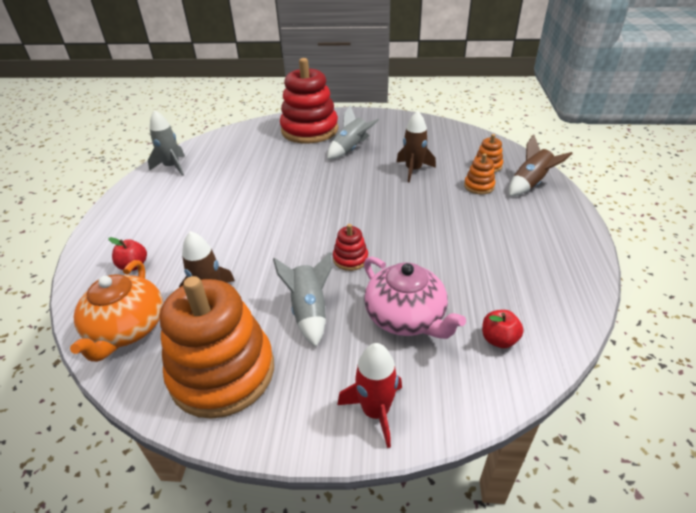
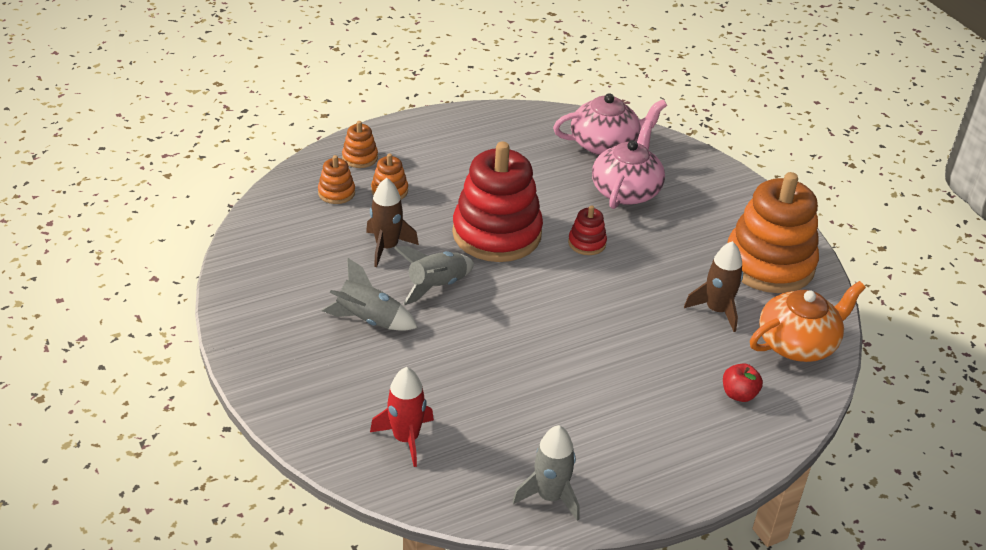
camera: 125 degrees left, 0 degrees up
(309, 130) = (335, 389): red stacking toy -> red stacking toy (497, 234)
(309, 311) = (671, 243): grey rocket -> grey rocket (436, 286)
(375, 411) = (718, 182): red rocket -> red rocket (406, 438)
(499, 339) = (605, 144): red apple -> pink teapot
(530, 184) = (360, 158): brown rocket -> orange stacking toy

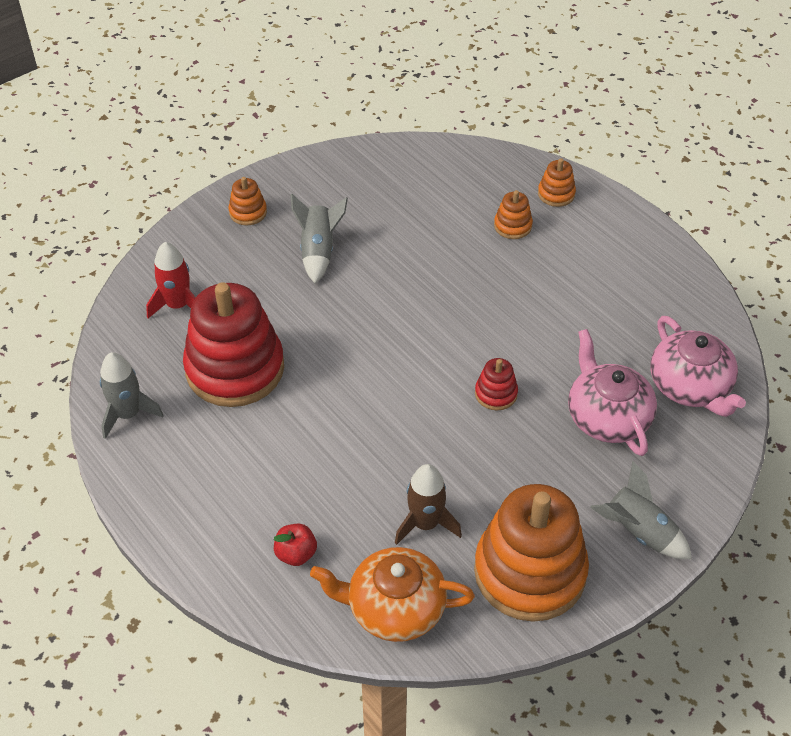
camera: 80 degrees right, 10 degrees up
(336, 193) = (492, 190): orange stacking toy -> orange stacking toy (248, 212)
(387, 247) = (425, 242): brown rocket -> none
(436, 286) = (382, 287): grey rocket -> grey rocket (639, 532)
(497, 234) = (480, 318): red stacking toy -> red stacking toy (235, 368)
(626, 191) = (607, 417): pink teapot -> pink teapot turned 120 degrees counterclockwise
(798, 343) = (394, 608): orange teapot -> orange teapot turned 135 degrees clockwise

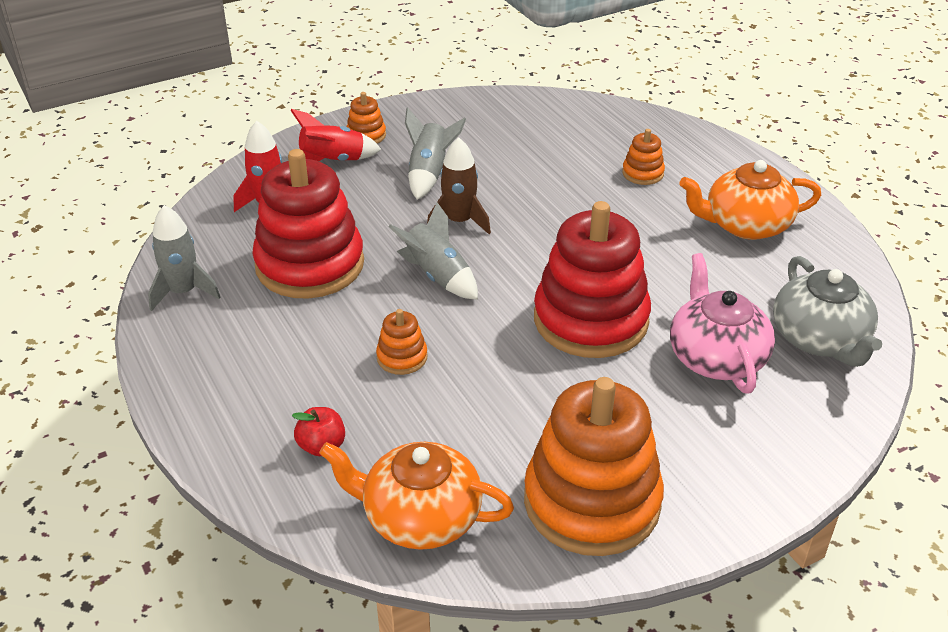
camera: 10 degrees right, 10 degrees down
(224, 247) = (333, 161): none -> red rocket
(425, 524) = (479, 435): brown rocket -> brown rocket (459, 221)
(496, 393) = (590, 320): red stacking toy -> red stacking toy, size x2.35
(556, 194) = (696, 151): orange stacking toy -> orange stacking toy (402, 357)
(612, 273) = (745, 225): none -> orange teapot
(639, 532) = (734, 478): grey rocket -> grey rocket (437, 276)
(690, 386) = (820, 339): pink teapot -> grey teapot

